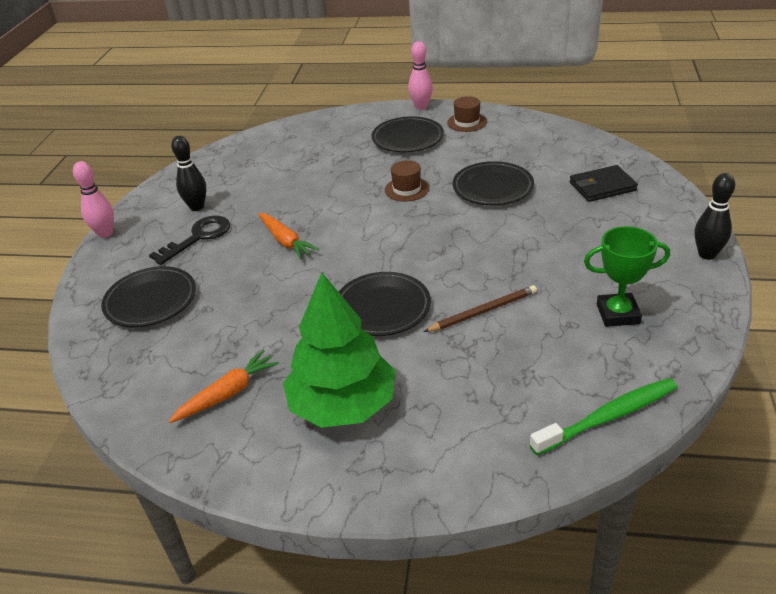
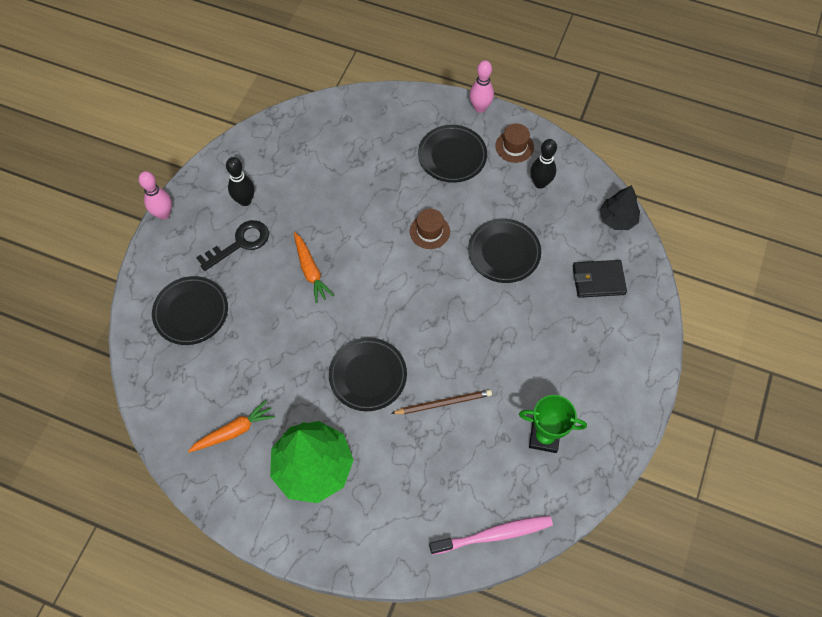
camera: 10 degrees right, 25 degrees up
(595, 145) = (617, 219): none -> black tree
(608, 417) = (493, 534): green toothbrush -> pink toothbrush
(707, 254) = (644, 392): black bowling pin -> black bowling pin (540, 183)

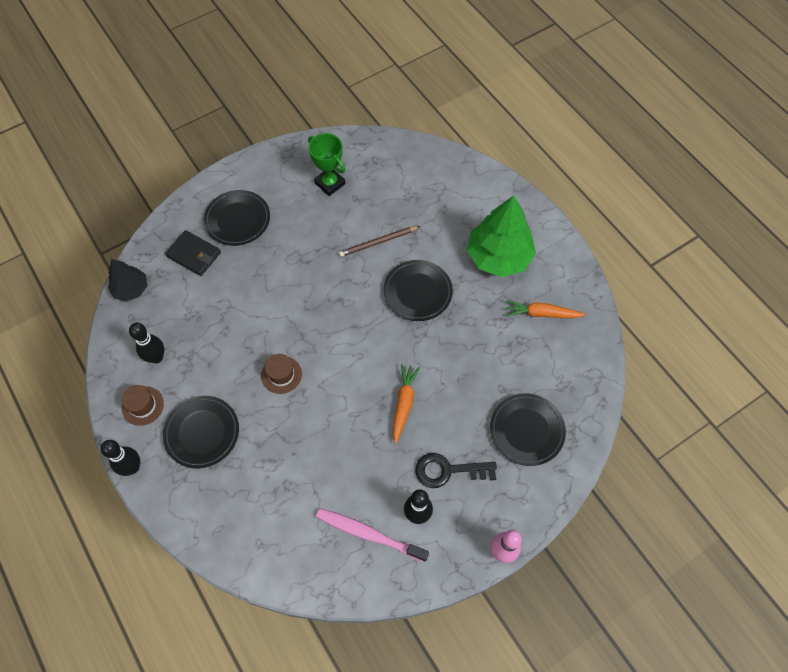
camera: 145 degrees left, 0 degrees up
(443, 403) = (378, 242): brown pencil -> brown pencil turned 45 degrees counterclockwise
(480, 108) = (132, 467): pink bowling pin -> black bowling pin
(493, 534) = (409, 153): pink toothbrush -> pink toothbrush (369, 534)
(504, 253) = (240, 319): black plate -> black plate (238, 220)

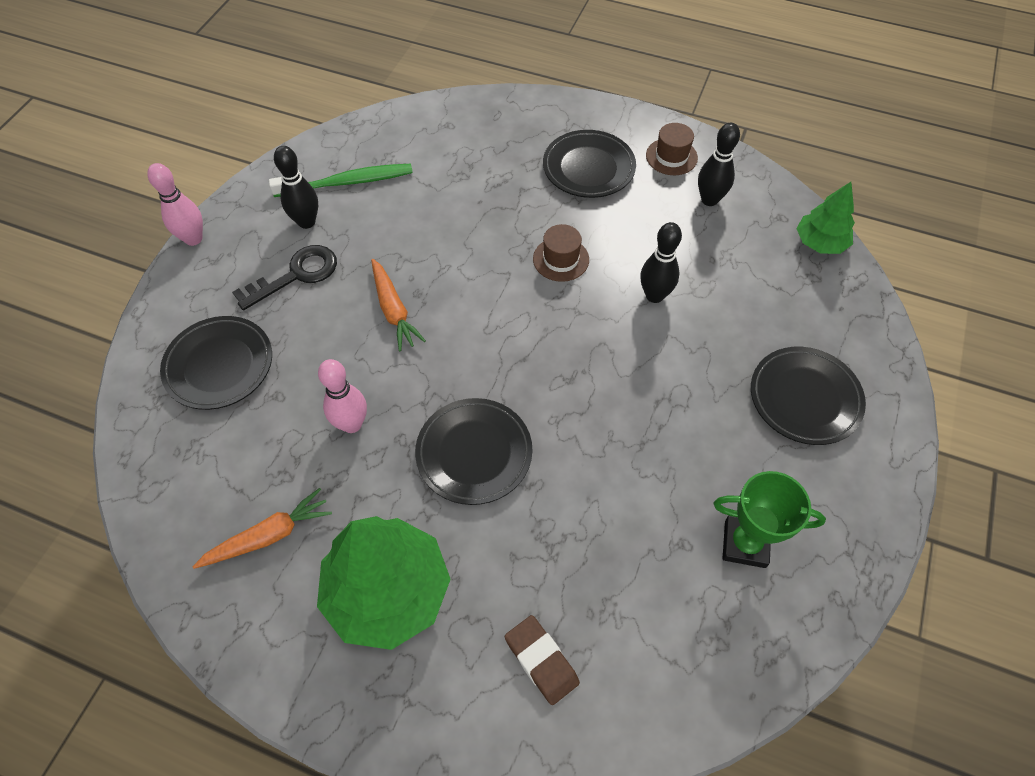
camera: 145 degrees right, 5 degrees down
(131, 289) = (820, 243): black tree -> green tree
(132, 467) = (623, 112): black bowling pin -> black bowling pin (654, 295)
(194, 254) = (802, 321): black wallet -> none
(369, 534) = (347, 182): pink toothbrush -> green toothbrush
(378, 242) = (588, 493): brown pencil -> none
(450, 195) = (541, 660): none -> brown eraser
(470, 346) = (352, 424): none -> pink bowling pin

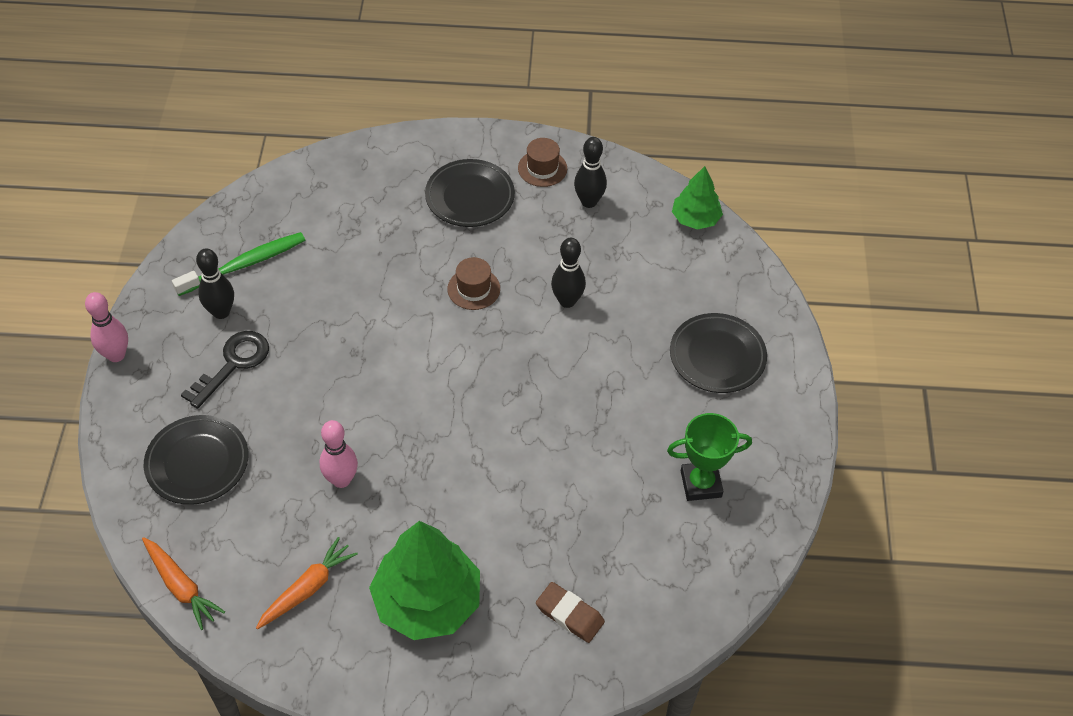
camera: 20 degrees left, 5 degrees down
(393, 310) = (338, 373): orange carrot -> orange carrot (181, 586)
(474, 453) = (458, 475): black plate -> none

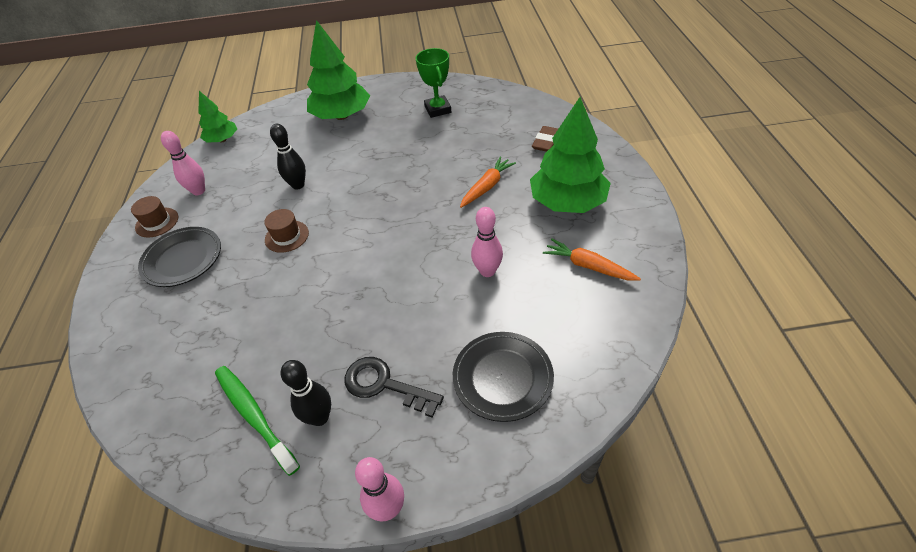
camera: 95 degrees left, 5 degrees down
(181, 586) = (627, 349): orange carrot -> orange carrot (487, 187)
(589, 202) = (199, 191): black bowling pin -> pink bowling pin
(717, 357) = (342, 116): black plate -> green tree

